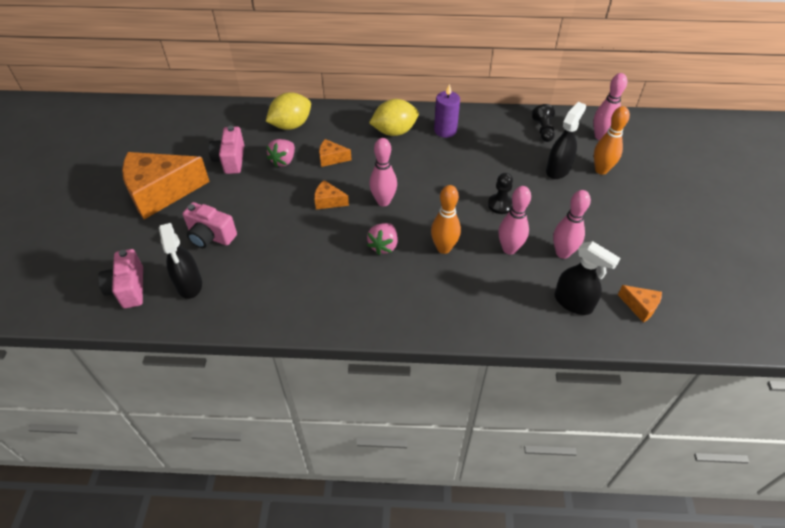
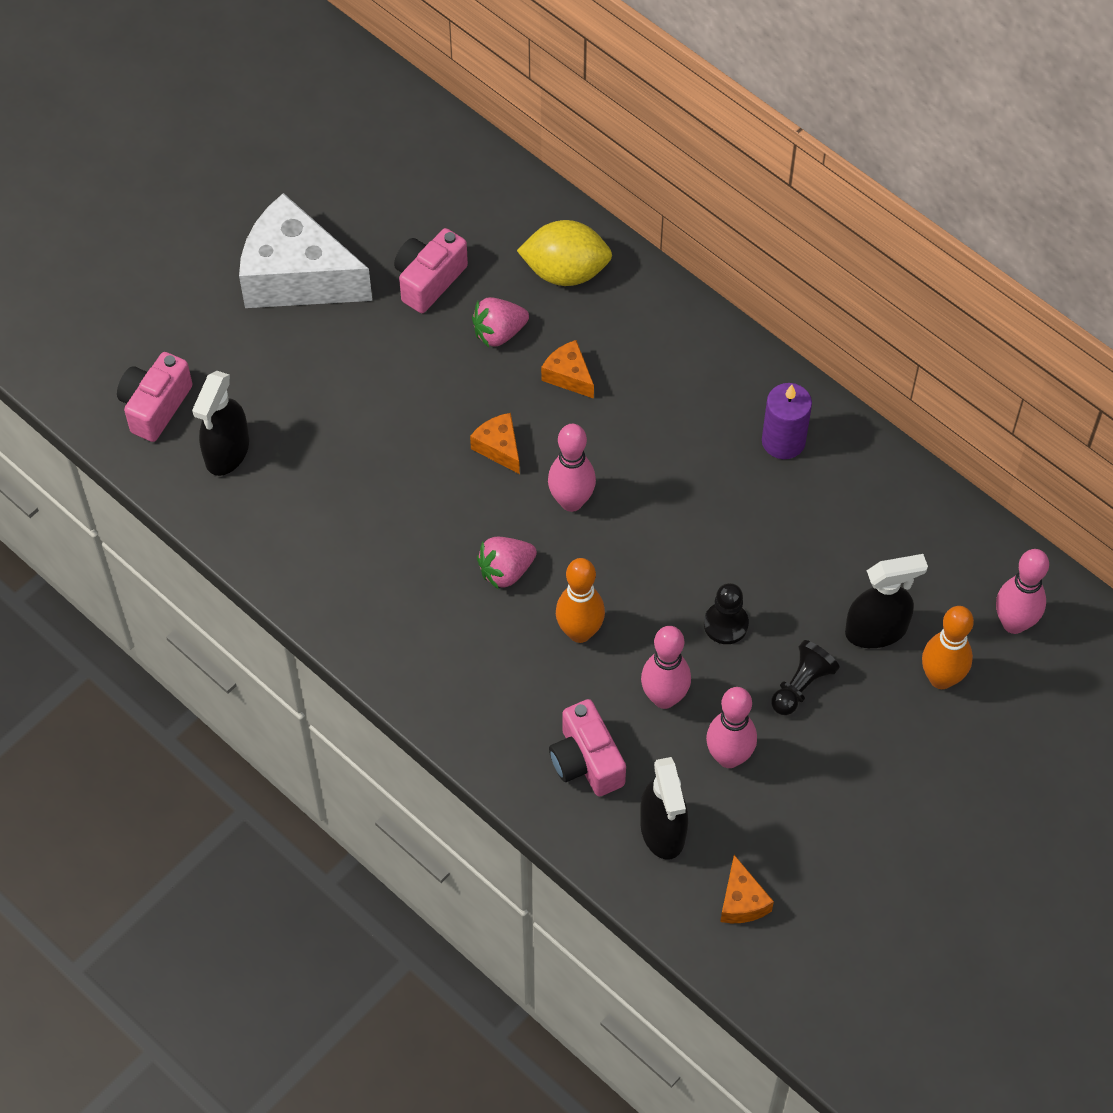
camera: 40 degrees right, 10 degrees up
(161, 192) = (297, 276): orange cheese -> white cheese
(210, 236) = (305, 396): pink camera -> pink camera (586, 761)
(394, 131) = (705, 389): yellow lemon -> none
(543, 130) = (936, 547): black pawn -> black pawn (801, 685)

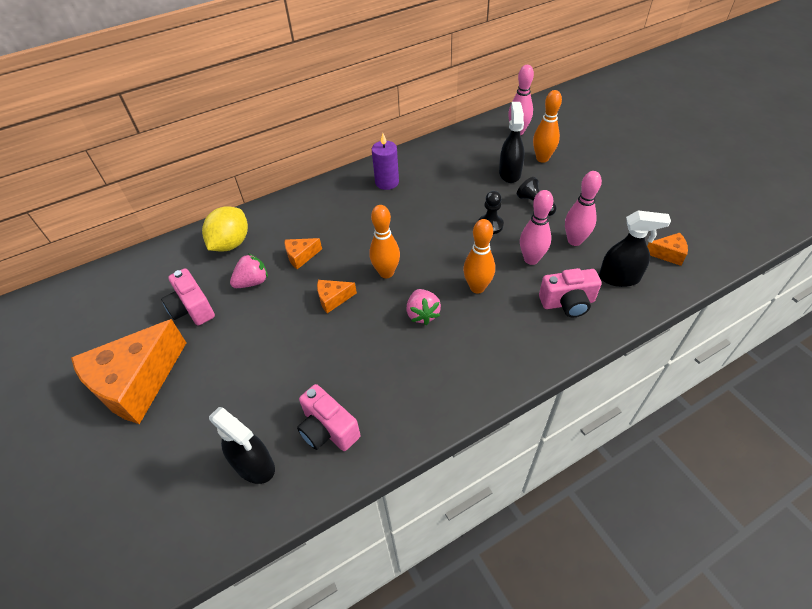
camera: 70 degrees left, 10 degrees down
(155, 406) = (184, 513): pink camera -> pink camera (328, 429)
(297, 276) = (137, 383): white cheese -> orange cheese
(499, 333) = (252, 282): pink strawberry -> pink strawberry turned 120 degrees counterclockwise
(571, 501) = (386, 273): pink bowling pin -> orange bowling pin

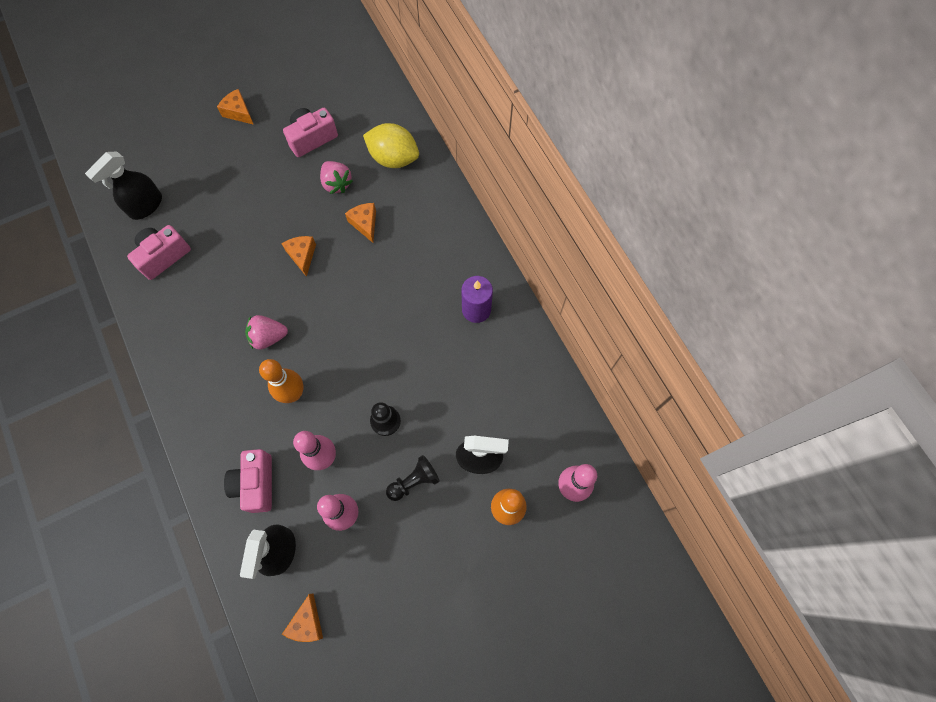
camera: 90 degrees right, 20 degrees up
(137, 383) = (238, 112): orange cheese -> orange cheese, size x0.43
(386, 273) = (329, 305): orange bowling pin -> none

